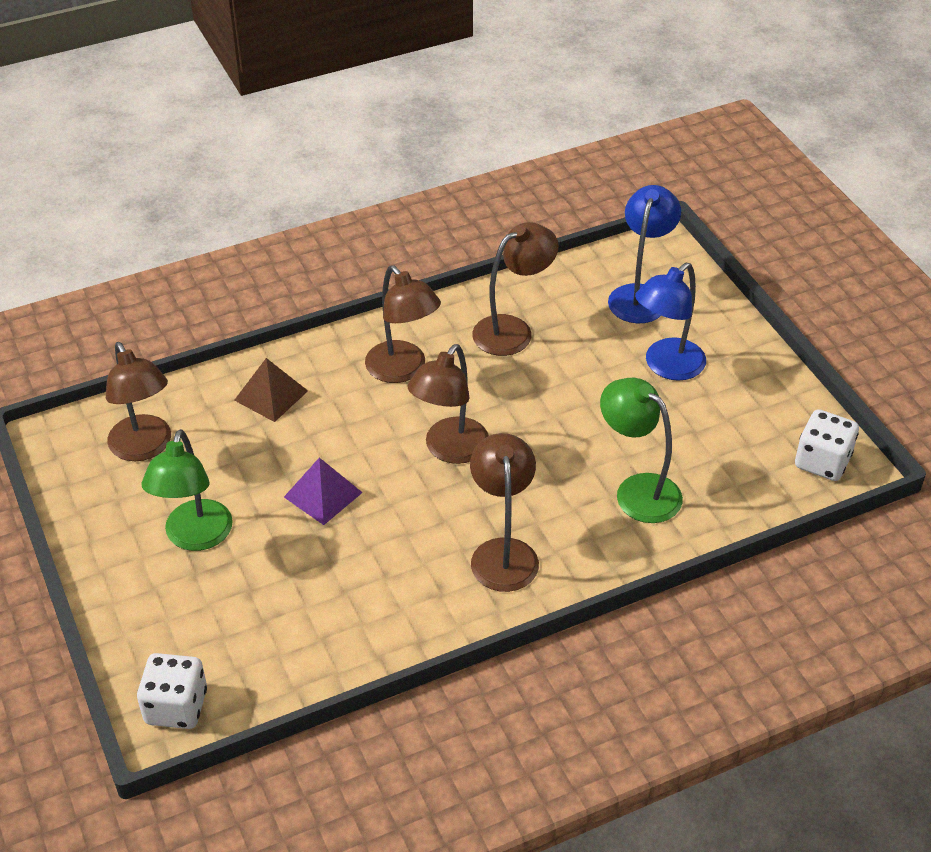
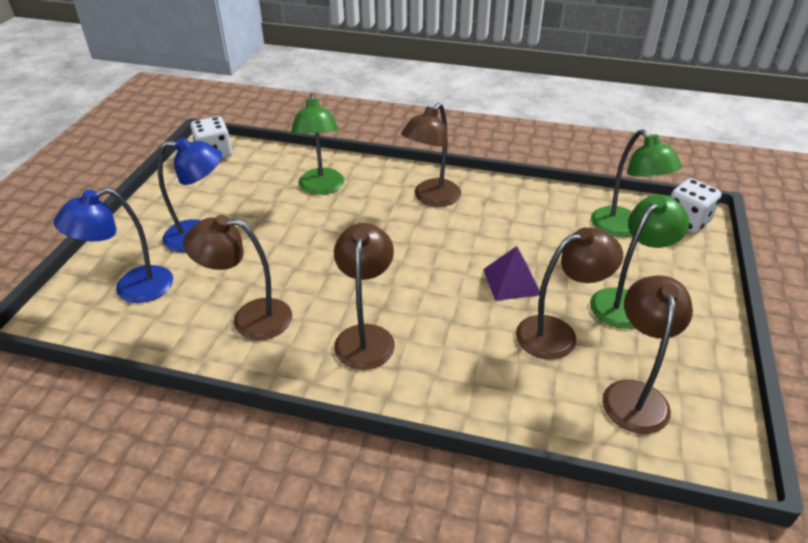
camera: 140 degrees left, 5 degrees down
(249, 643) = (623, 228): none -> green lamp
(271, 395) = (490, 379): brown pyramid -> none
(450, 450) = (398, 263): brown lamp -> brown lamp (557, 334)

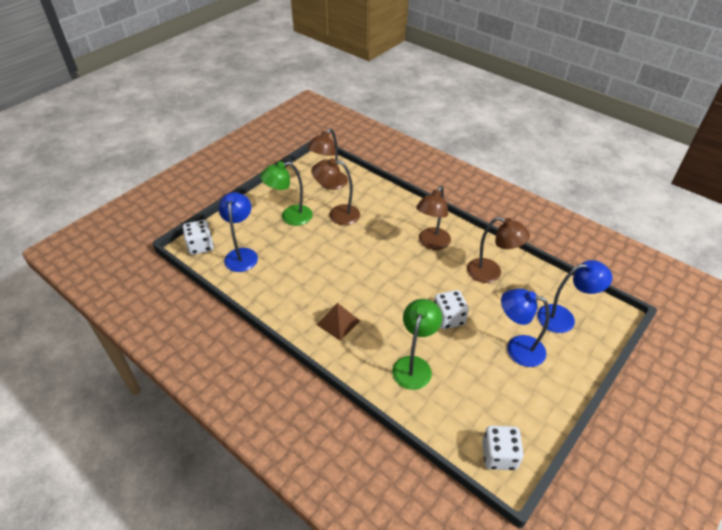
camera: 155 degrees left, 5 degrees up
(298, 241) = (448, 318): none -> white dice
(431, 198) = (338, 322): brown lamp -> brown pyramid
(511, 282) = (336, 246): purple pyramid -> none
(623, 228) = (242, 254): green lamp -> blue lamp

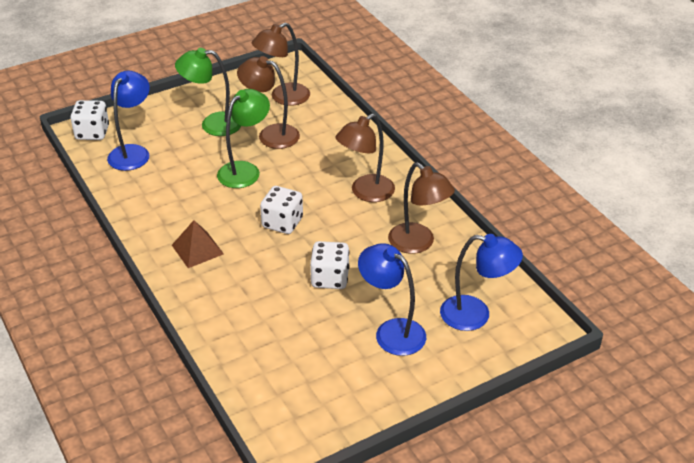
camera: 20 degrees right, 5 degrees down
(414, 365) = (255, 315): green lamp -> green lamp (245, 170)
(499, 455) = (291, 429): white dice -> white dice (282, 223)

